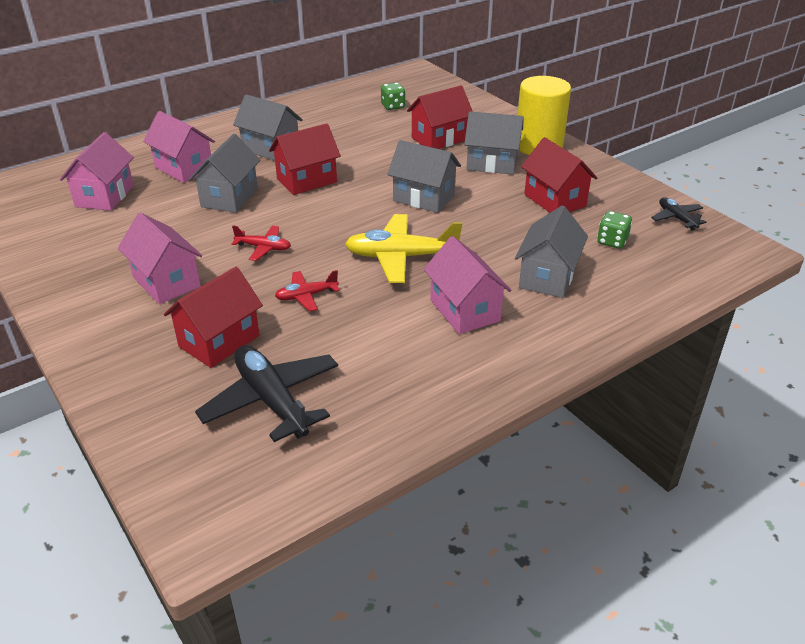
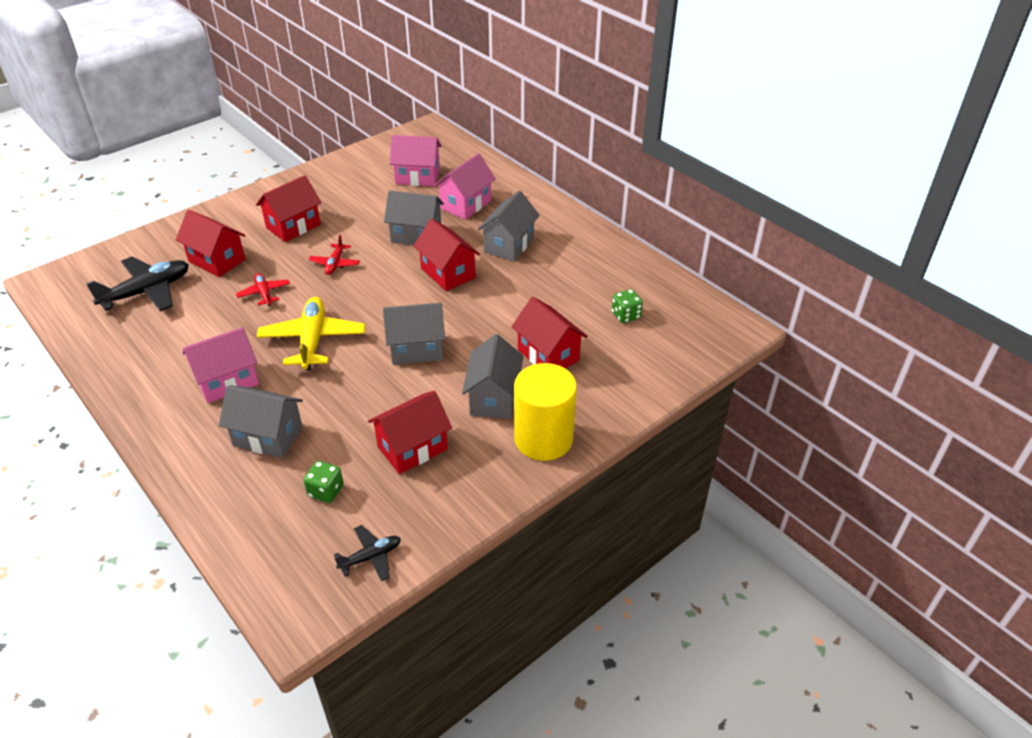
camera: 85 degrees right, 5 degrees up
(166, 282) = (293, 226): pink house -> red house
(424, 198) = (416, 349): grey house -> grey house turned 60 degrees clockwise

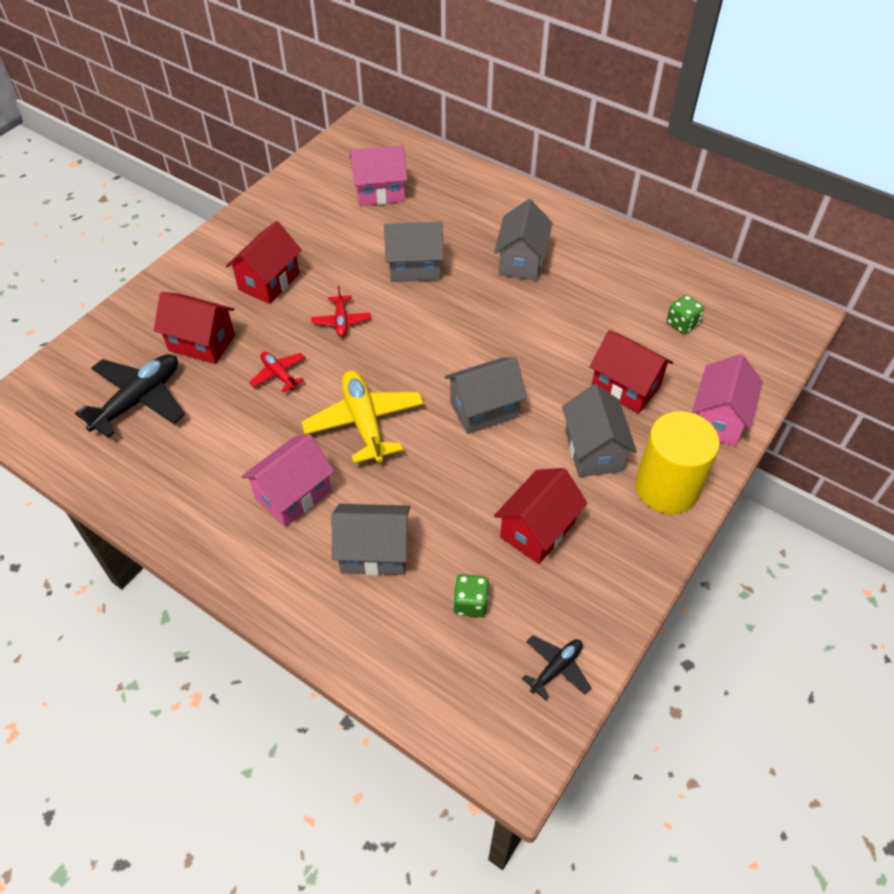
camera: 15 degrees left, 10 degrees up
(448, 273) = (472, 309): red house -> none
(466, 205) = (450, 219): pink house -> pink house (718, 419)

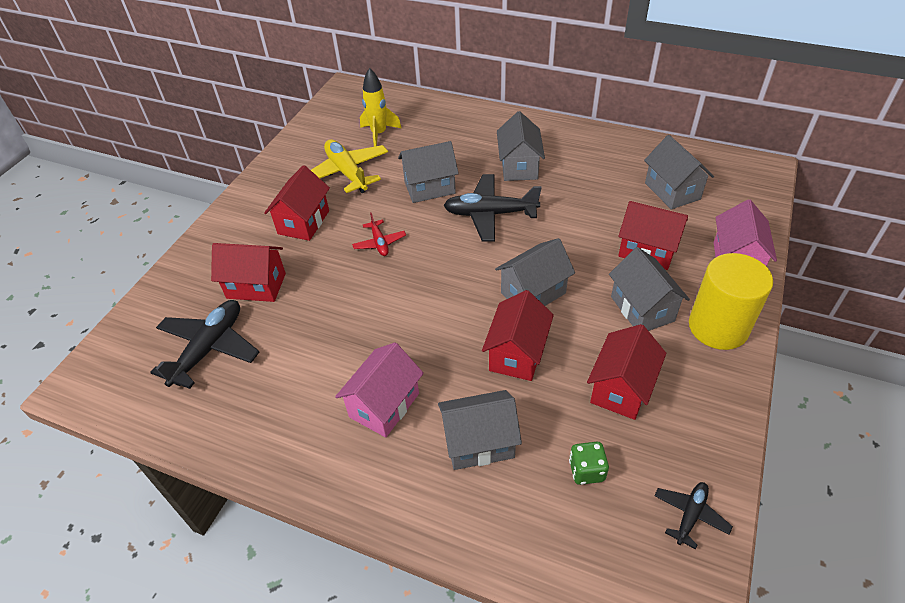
camera: 10 degrees left, 5 degrees down
(279, 374) = (337, 299): red plane -> none
(364, 422) = (429, 326): yellow plane -> yellow plane (347, 173)
(380, 192) = (379, 134): pink house -> yellow rocket
(443, 471) = (517, 354): none -> red house
(469, 311) = (490, 214): none -> black plane
(682, 324) = (672, 191): green dice -> grey house

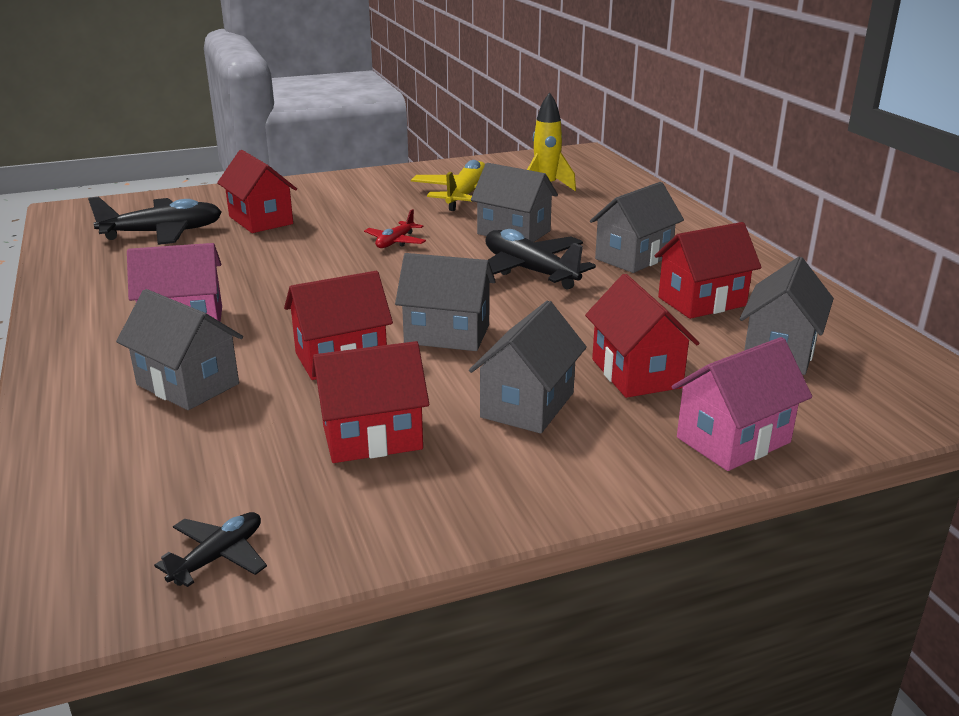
camera: 45 degrees right, 20 degrees down
(303, 222) = (369, 206): red house -> red house (701, 301)
(586, 470) = (215, 459): green dice -> none
(690, 515) = (218, 557): black plane -> black plane turned 45 degrees counterclockwise
(718, 327) = (580, 468): yellow cylinder -> none

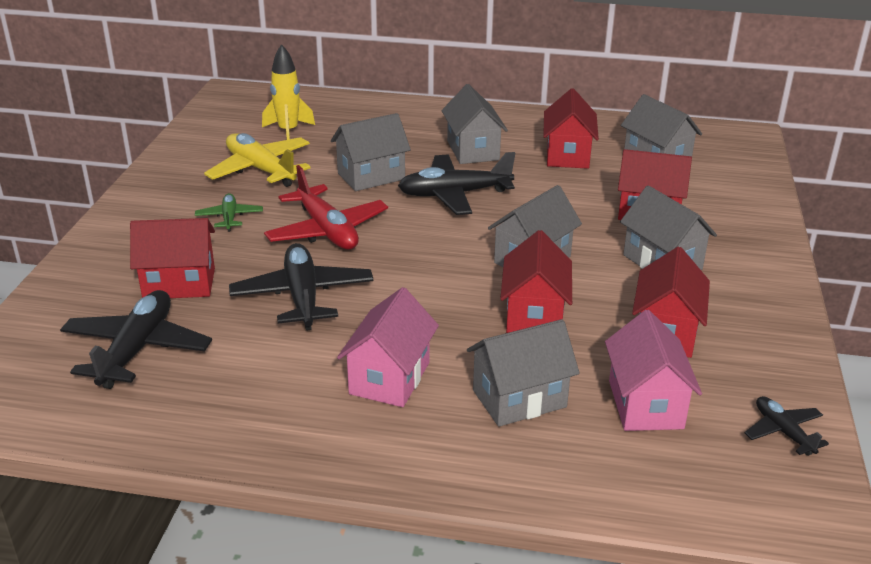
camera: 60 degrees left, 5 degrees up
(281, 261) = (302, 296): none -> black plane
(375, 207) = (229, 217): none -> green plane
(395, 242) = (327, 230): red plane -> red plane, size x1.88
(733, 440) = (748, 213): pink house -> pink house (645, 404)

